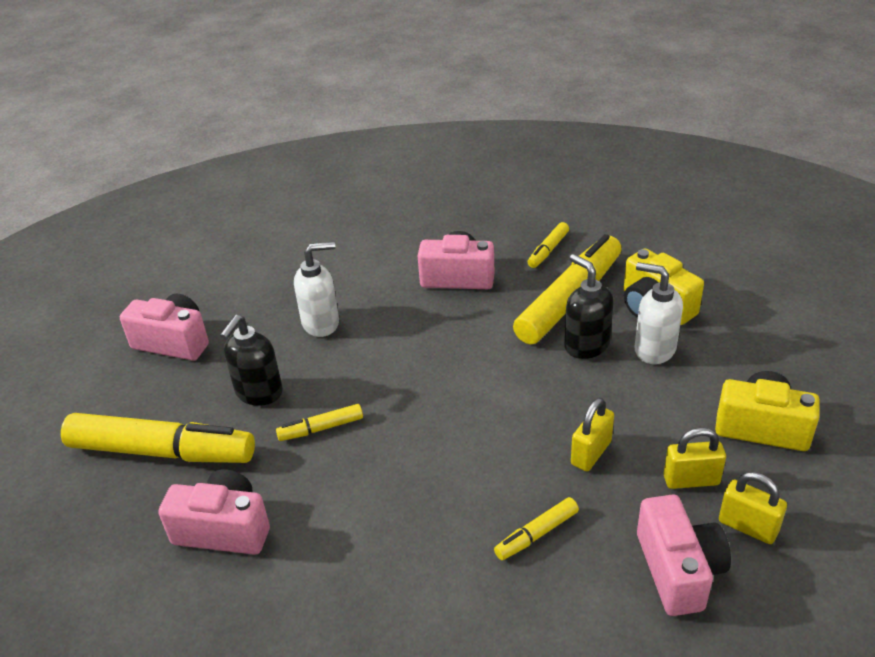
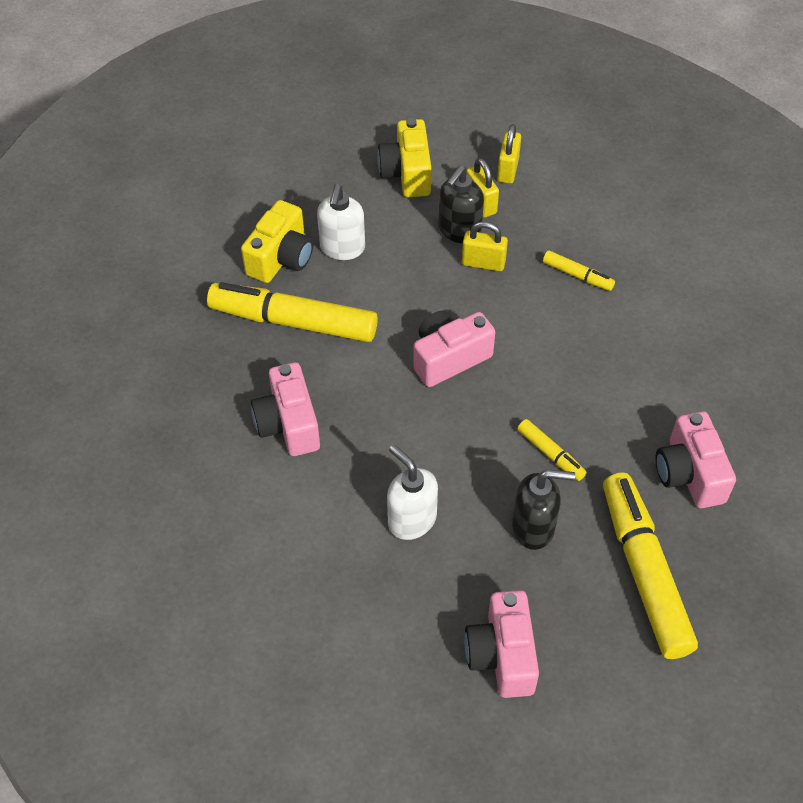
camera: 115 degrees left, 15 degrees up
(548, 250) = (215, 359): yellow marker -> none
(586, 345) = (356, 294): black soap dispenser -> black soap dispenser (459, 231)
(678, 570) = (563, 197): pink camera -> pink camera (449, 358)

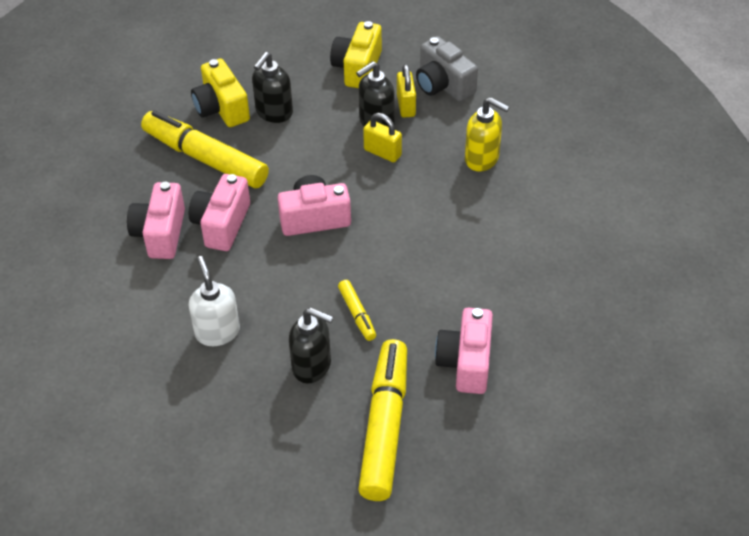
camera: 20 degrees right, 5 degrees down
(281, 258) = (221, 108): yellow camera -> yellow camera turned 105 degrees clockwise
(342, 248) = (274, 113): white soap dispenser -> black soap dispenser
(502, 655) = (233, 454): pink camera -> pink camera (222, 224)
(508, 170) = (443, 85): yellow padlock -> grey camera
(577, 275) = (456, 182): yellow marker -> none
(590, 243) = (482, 159): none -> yellow soap dispenser

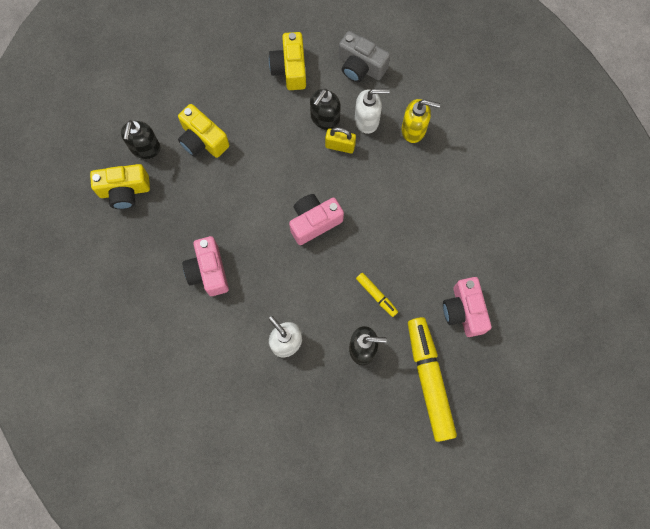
camera: 20 degrees left, 25 degrees up
(106, 132) = (124, 191): none -> yellow camera
(205, 158) = (211, 192): yellow marker -> none
(222, 224) = (249, 249): pink camera -> none
(274, 113) = (244, 132): black soap dispenser -> black soap dispenser (145, 148)
(406, 106) = (340, 95): yellow padlock -> none
(428, 136) = (367, 120): none -> white soap dispenser

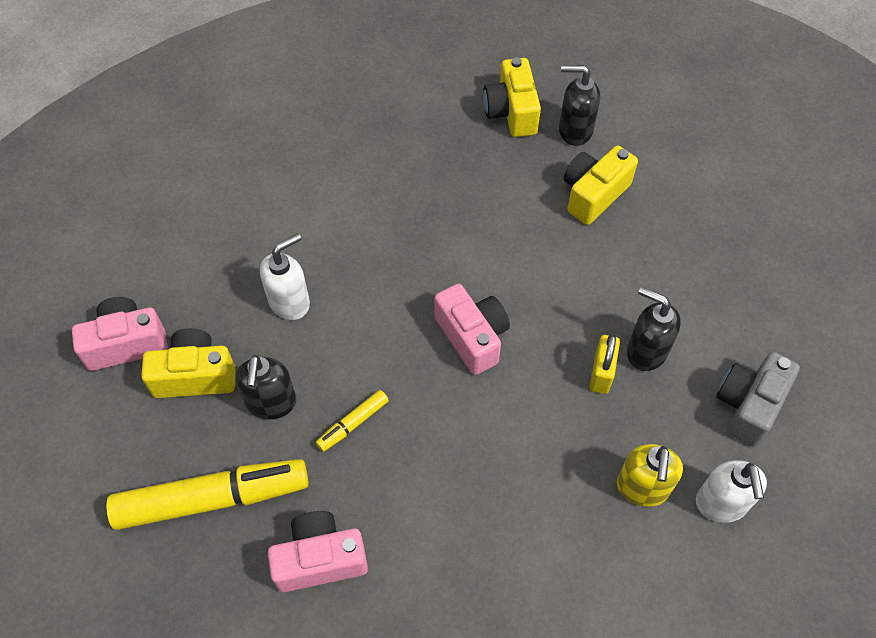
camera: 90 degrees right, 15 degrees down
(208, 271) = (397, 207): pink camera -> pink camera (126, 344)
(290, 69) = (726, 302): yellow camera -> yellow camera (195, 375)
(367, 120) = (651, 414): white soap dispenser -> white soap dispenser (721, 504)

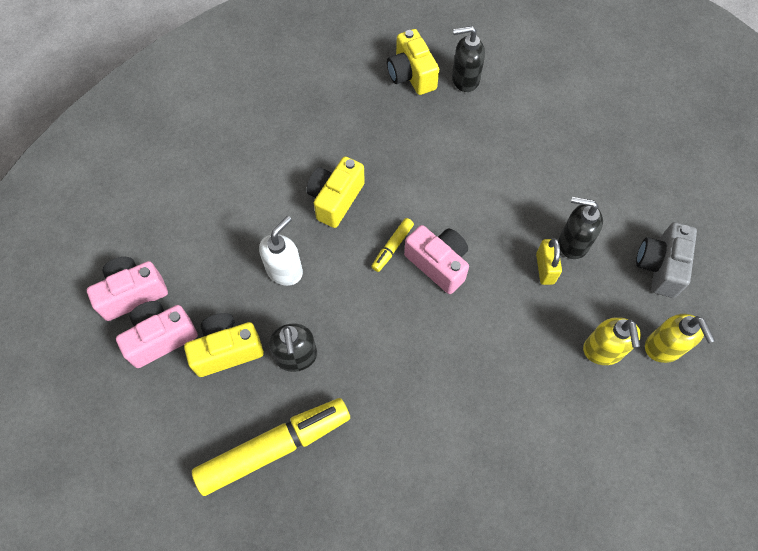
camera: 15 degrees left, 5 degrees up
(320, 559) = (376, 473): pink camera -> pink camera (132, 293)
(353, 423) = (367, 357): yellow marker -> yellow marker (392, 247)
(593, 194) = (495, 128): yellow camera -> yellow camera (335, 199)
(721, 504) = (663, 347): white soap dispenser -> yellow soap dispenser

